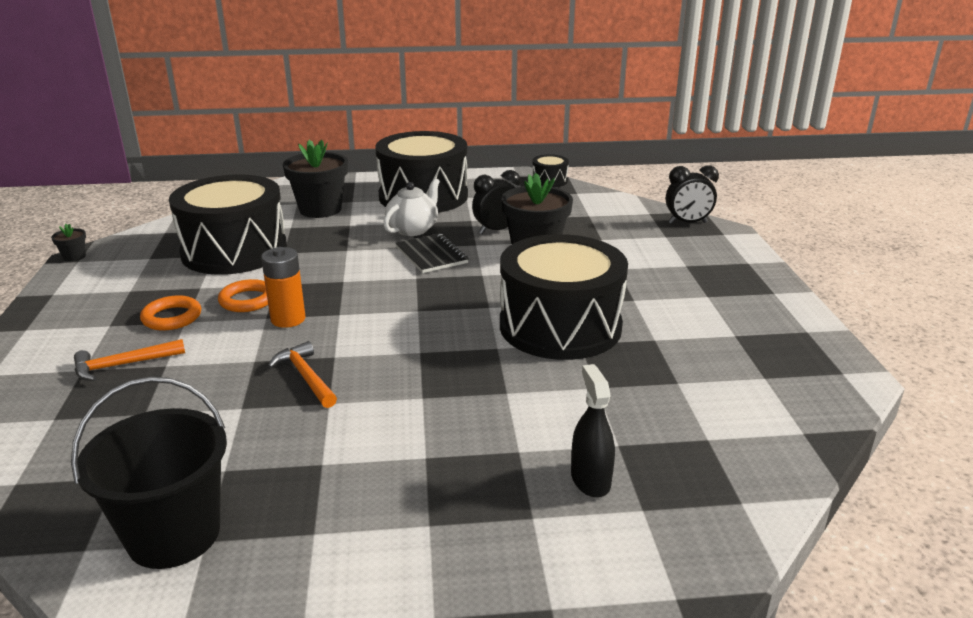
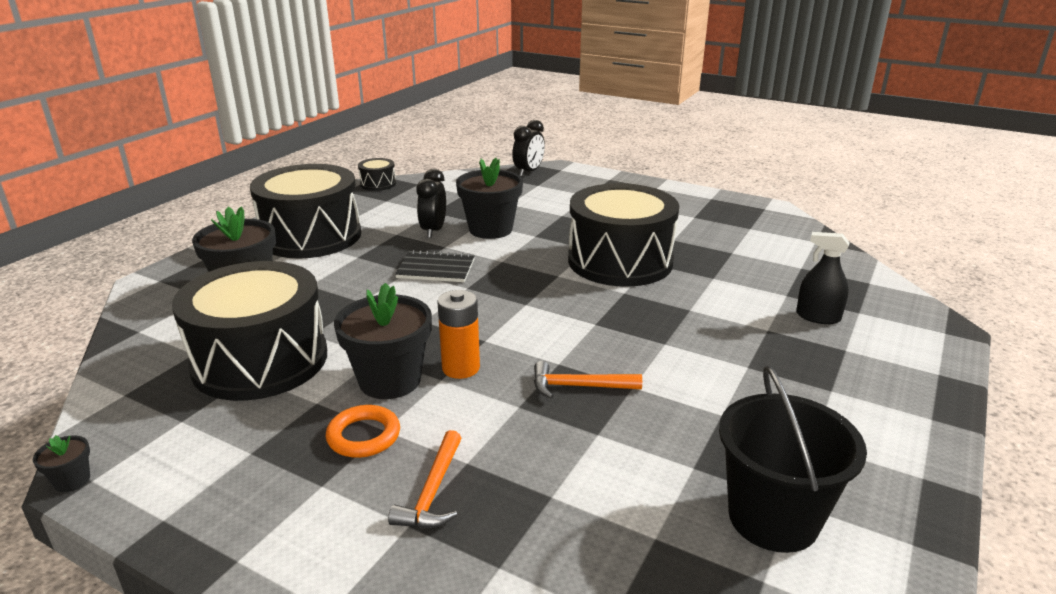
camera: 55 degrees left, 0 degrees up
(247, 300) = (390, 380): orange ring -> black flower pot
(413, 229) = (372, 261): white teapot -> none

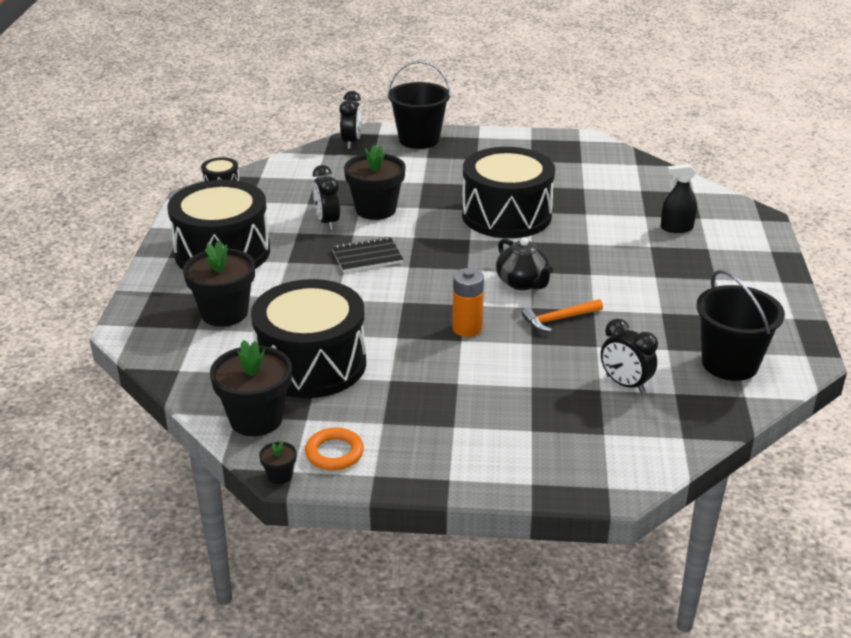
camera: 25 degrees left, 5 degrees up
(363, 436) = (448, 391): orange ring -> orange ring (334, 453)
(390, 380) = (426, 351): black flower pot -> black flower pot (256, 419)
(432, 492) = (527, 408): orange hammer -> none
(573, 333) = (522, 283): none -> black teapot
(592, 500) = (625, 384): none -> black clock
(595, 180) = (419, 139): none -> black bucket

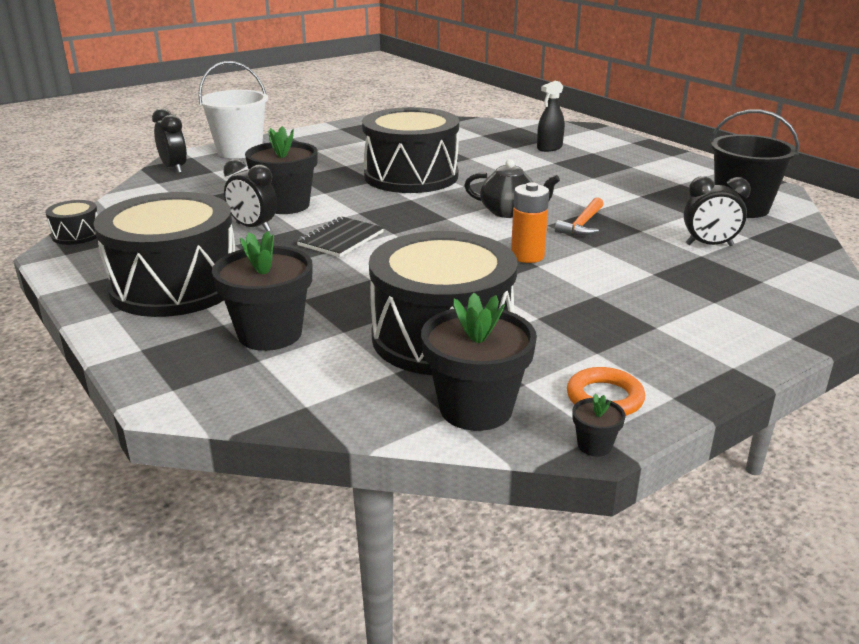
camera: 40 degrees left, 5 degrees down
(419, 139) = (239, 151): black bucket -> white bucket

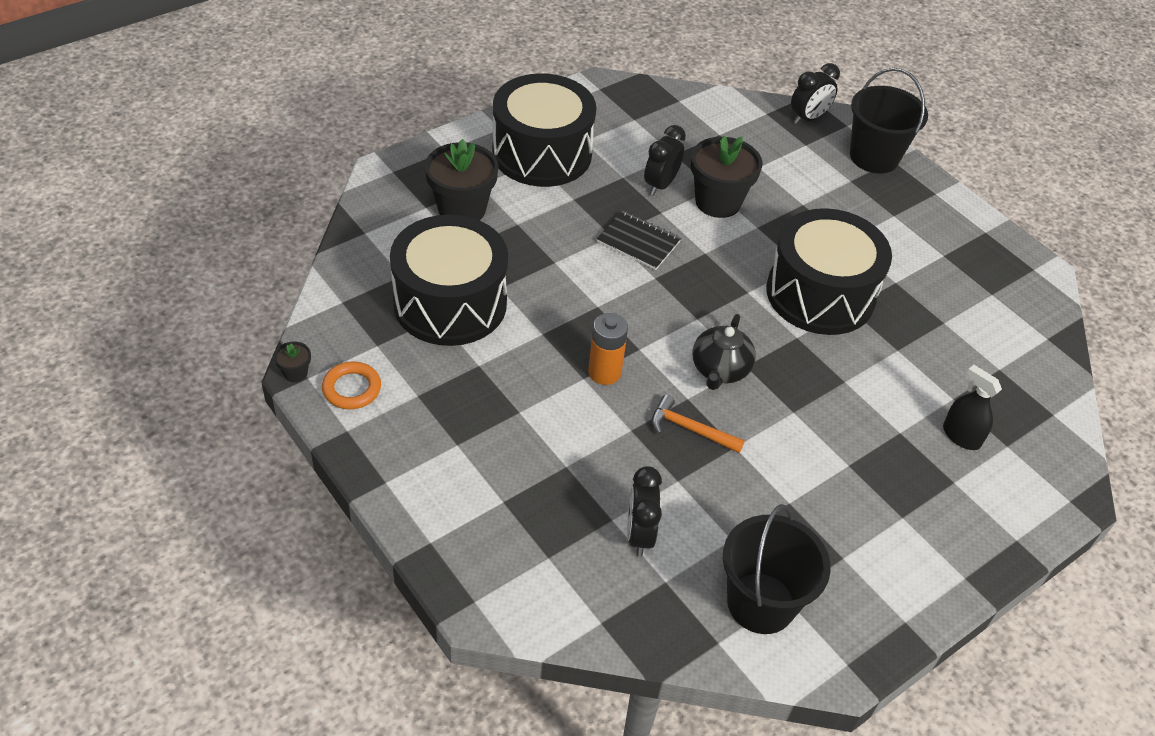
camera: 85 degrees right, 20 degrees up
(77, 235) = (637, 87): black drum -> none
(239, 151) = (874, 157): white bucket -> black bucket
(476, 408) = (349, 316): black flower pot -> none

